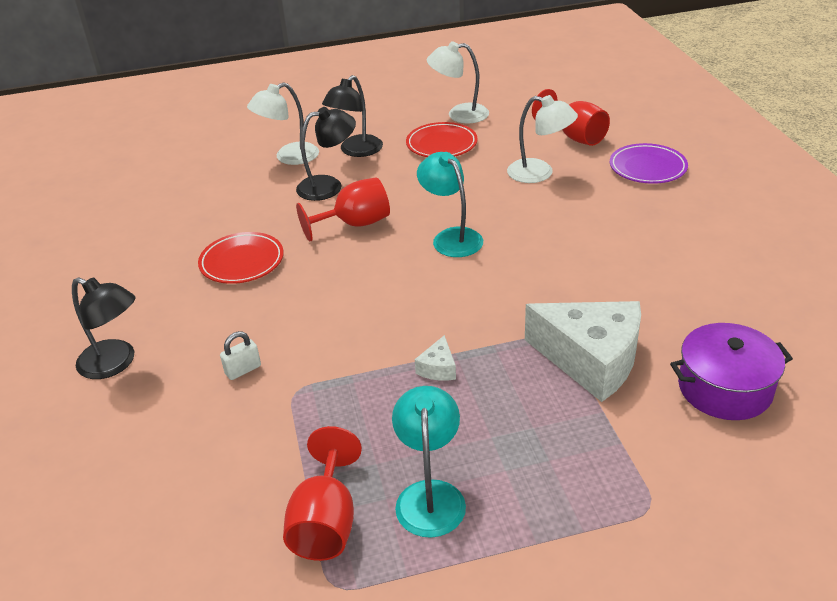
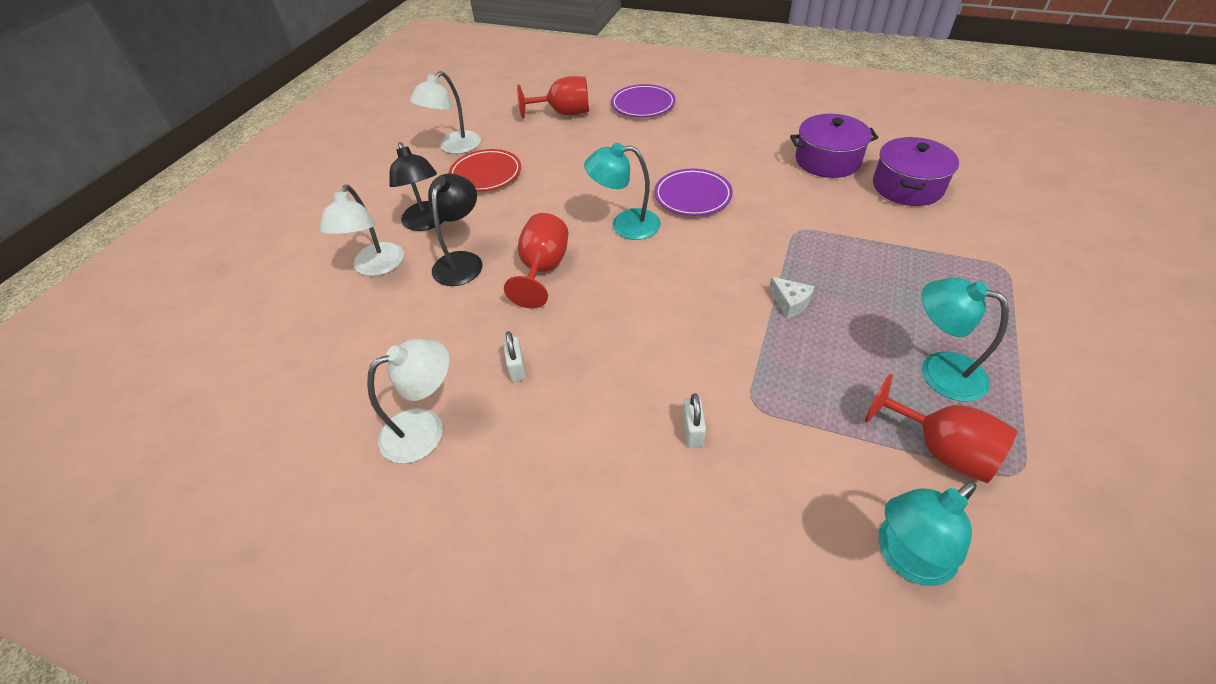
camera: 55 degrees left, 10 degrees up
(115, 363) = (591, 542): black lamp -> none
(193, 531) = (905, 558): none -> turquoise lamp
(242, 262) = (516, 368): red plate -> white padlock
(534, 255) = (692, 196): none -> purple plate
(539, 173) = (591, 148): white lamp -> white lamp (425, 429)
(591, 360) = (838, 225): white cheese -> none
(702, 315) = (827, 160): none -> purple pot

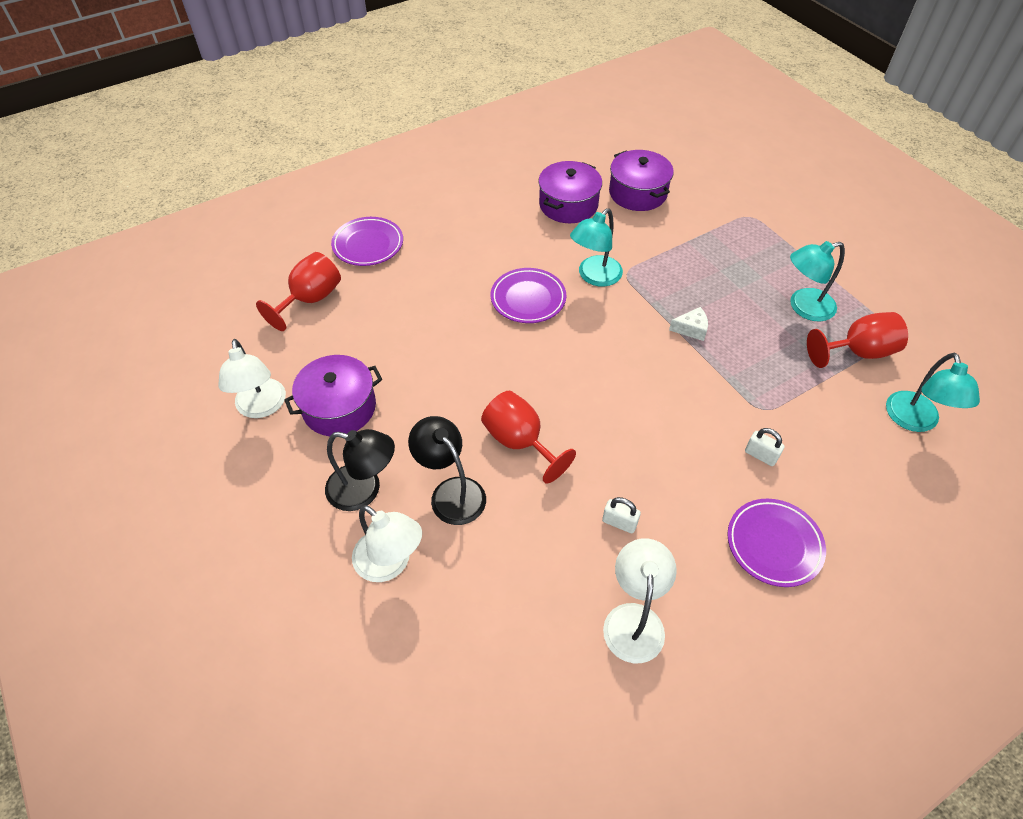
camera: 55 degrees left, 5 degrees up
(486, 174) = (339, 407): red plate -> purple pot
(591, 496) = (774, 544): none -> purple plate
(625, 225) = (519, 358): turquoise lamp -> turquoise lamp (594, 277)

